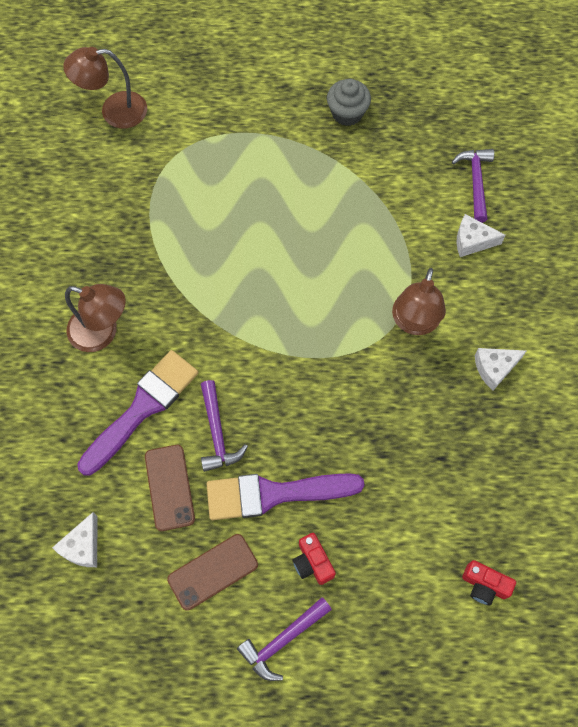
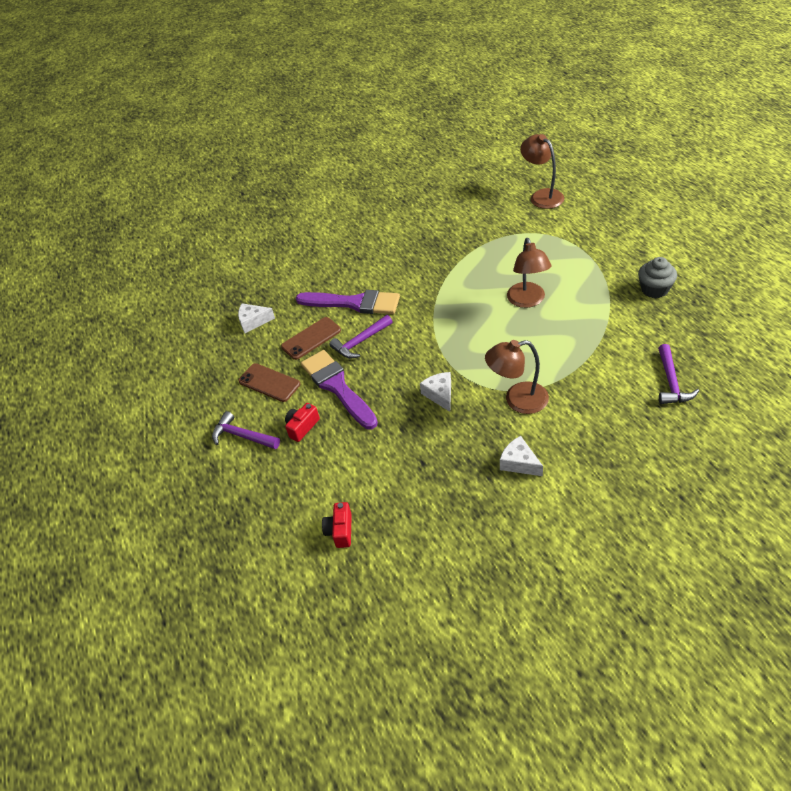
camera: 70 degrees right, 20 degrees down
(102, 333) = (389, 264): brown lamp -> brown lamp (527, 301)
(472, 241) = (617, 403): white cheese -> white cheese (440, 394)
(475, 182) = (671, 382): purple hammer -> purple hammer turned 120 degrees clockwise

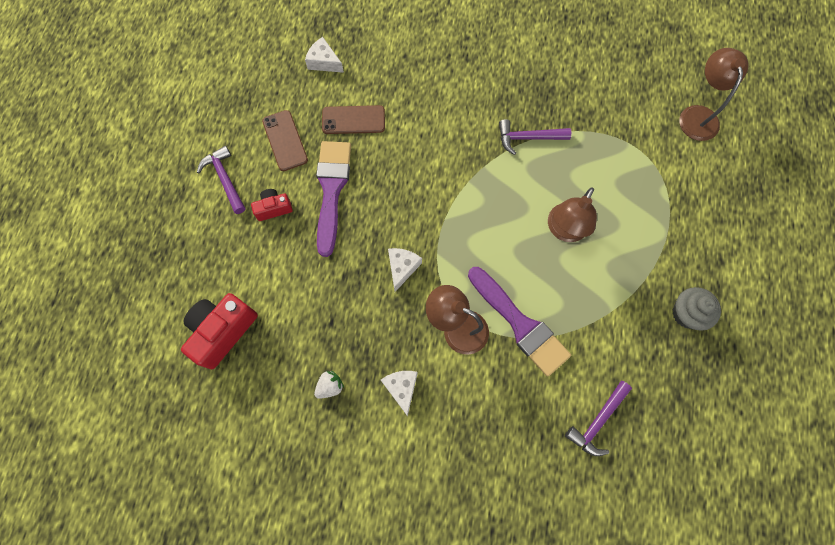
camera: 30 degrees right, 25 degrees up
(340, 531) = (222, 331): red camera -> red camera, size x1.84
(353, 303) = (418, 108): purple brush -> purple brush (520, 324)
(361, 342) = (388, 157): purple hammer -> purple hammer (528, 138)
(464, 501) = (330, 386): none -> white strawberry

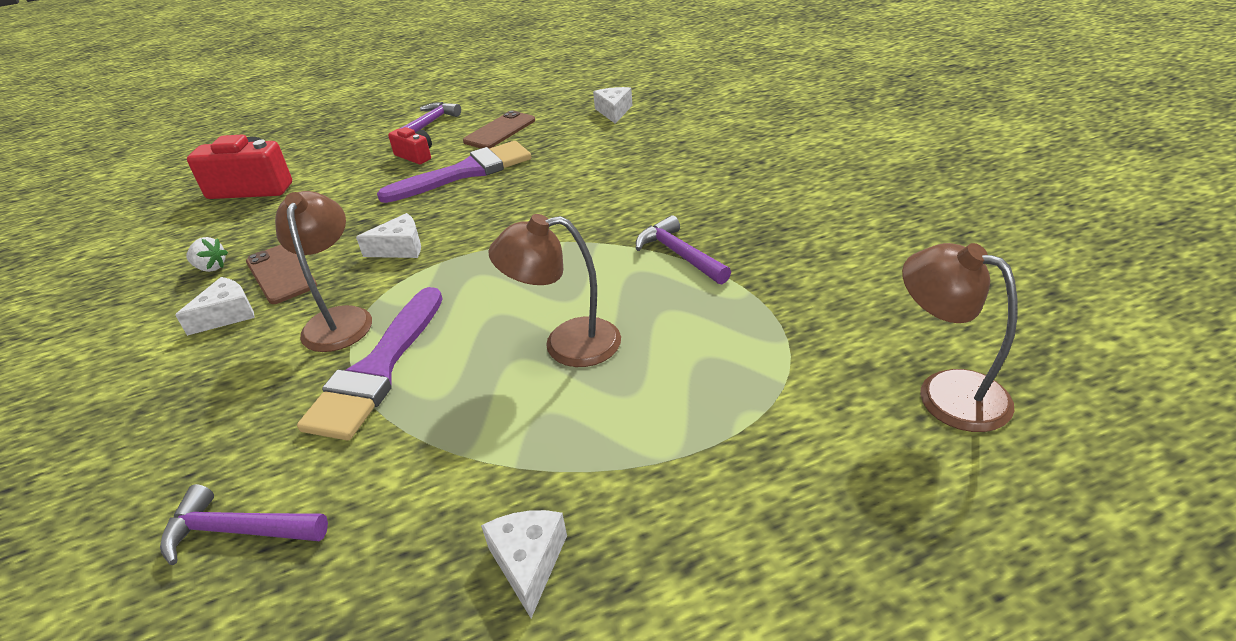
camera: 60 degrees right, 35 degrees down
(353, 120) = (564, 149): brown phone -> brown phone (281, 274)
(687, 313) = (528, 562): grey cupcake -> white cheese
(697, 115) = (946, 392): brown lamp -> brown lamp turned 105 degrees counterclockwise

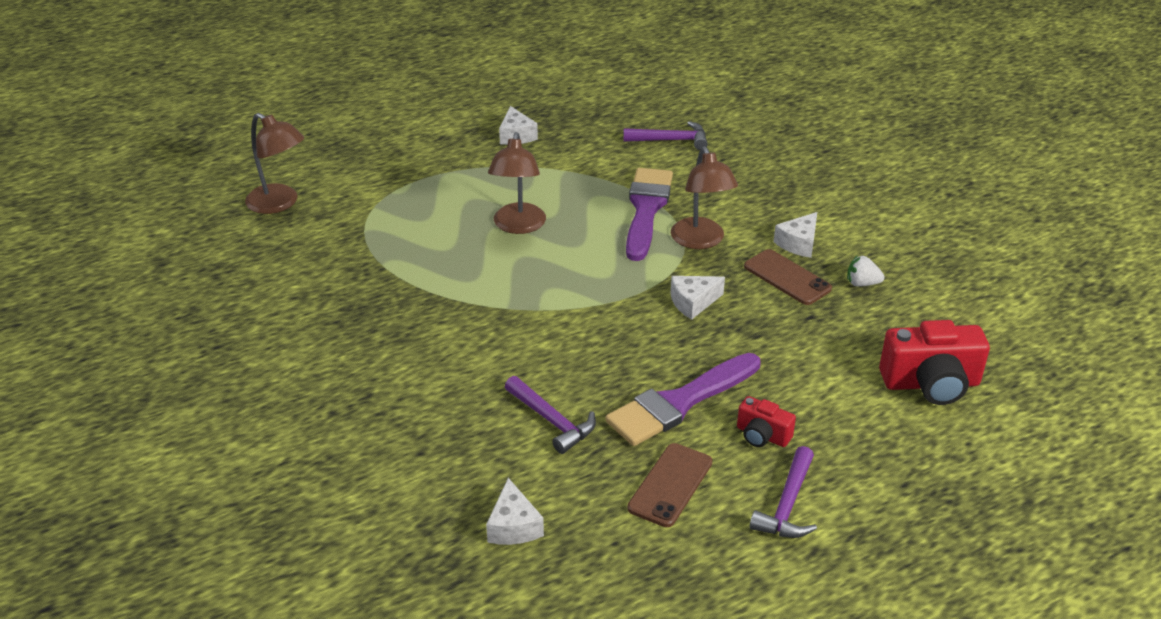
camera: 170 degrees right, 0 degrees up
(566, 344) = (518, 226): brown lamp -> brown lamp turned 105 degrees clockwise
(679, 255) = (433, 295): purple hammer -> purple hammer (552, 421)

